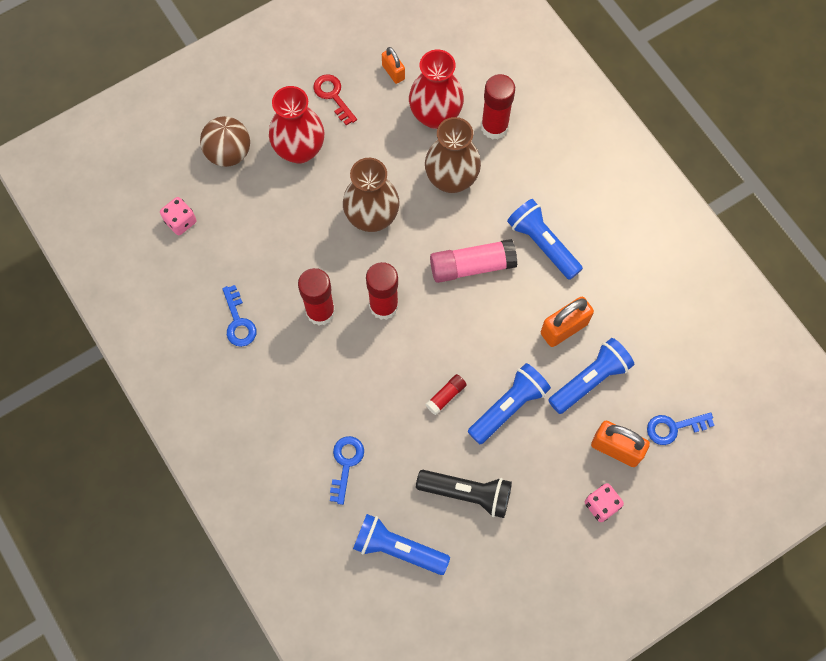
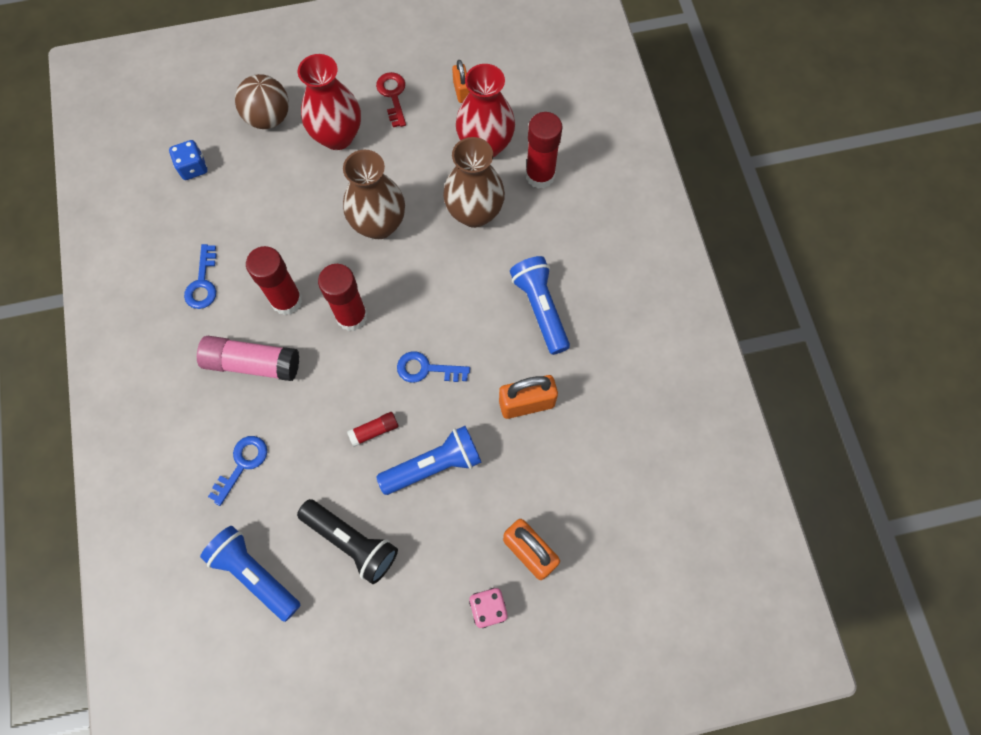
camera: 20 degrees right, 0 degrees up
(180, 221) = (193, 168): pink dice -> blue dice
(472, 266) = (458, 306): pink glue stick -> pink glue stick (252, 363)
(590, 380) = (531, 467): blue flashlight -> none
(674, 427) = (601, 552): blue key -> blue key (426, 369)

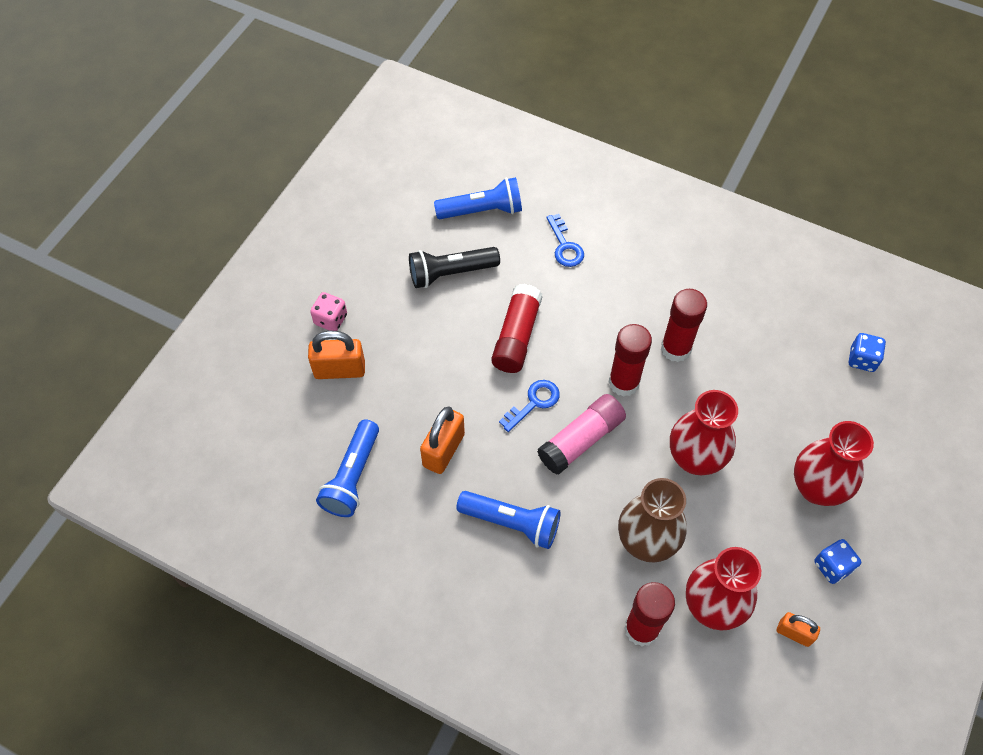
camera: 130 degrees right, 10 degrees down
(203, 283) = (738, 304): blue key -> none
(252, 363) = (639, 296): pink glue stick -> pink glue stick (581, 440)
(268, 118) = (879, 446): brown ball -> none
(374, 431) = (516, 336): red glue stick -> red glue stick, size x1.95
(379, 224) = (695, 458): brown vase -> red vase
(393, 96) = (832, 566): red key -> blue dice
(434, 465) = (456, 356): blue flashlight -> blue flashlight (353, 477)

